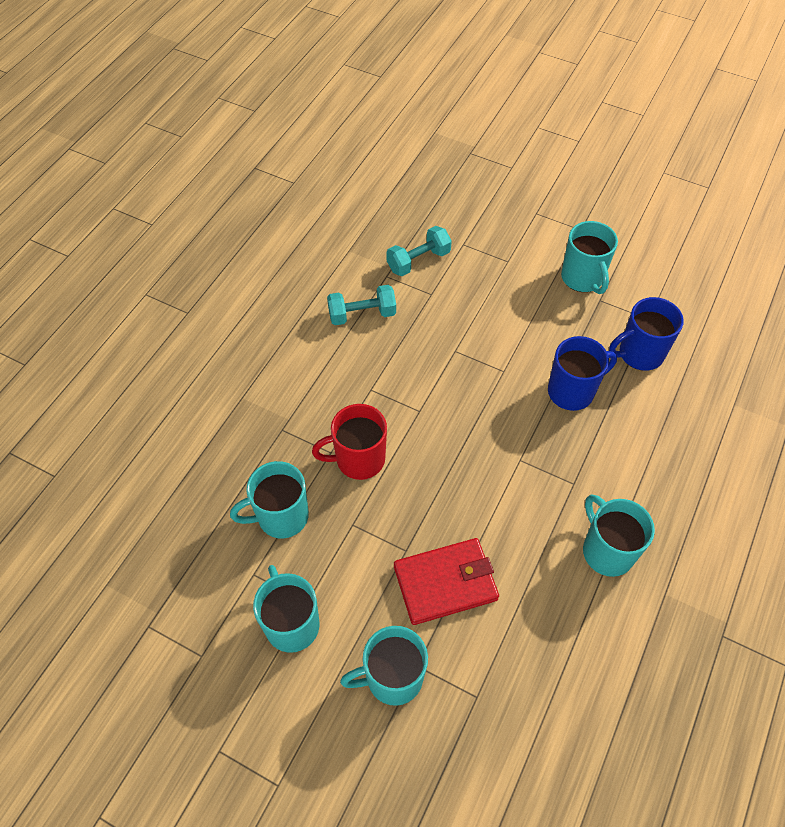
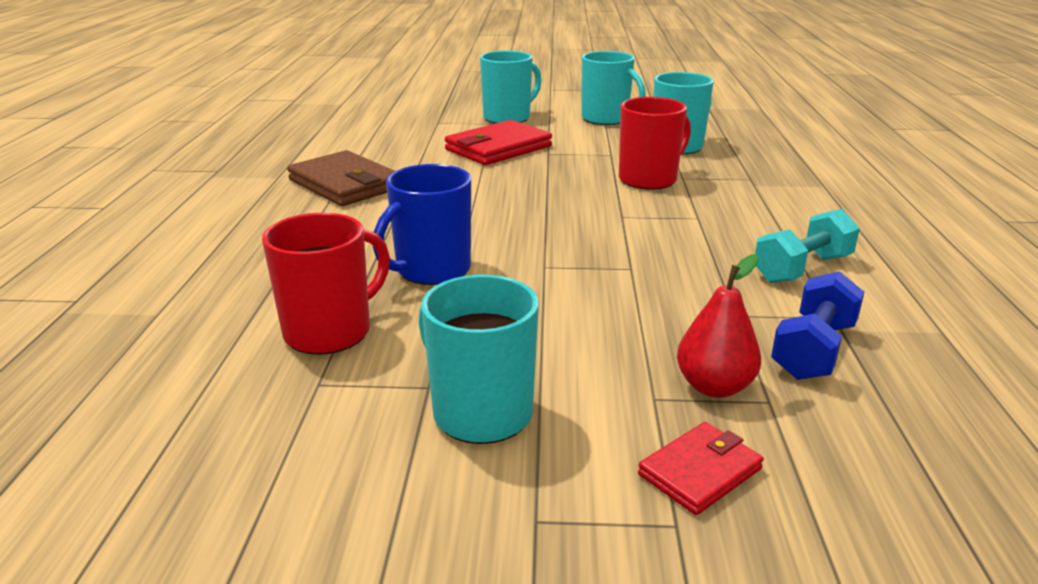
camera: 155 degrees right, 30 degrees down
(418, 261) = (813, 350): turquoise dumbbell -> blue dumbbell
(479, 258) = (714, 387): none -> red pear
(514, 226) = (700, 472): none -> red wallet
(607, 551) = (345, 184): turquoise mug -> brown wallet
(639, 354) = (330, 332): blue mug -> red mug

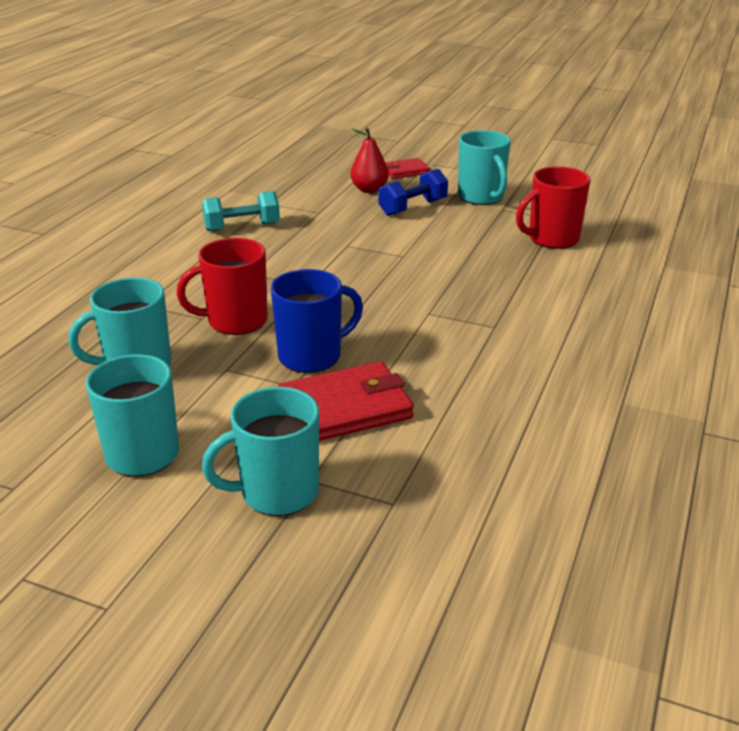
camera: 160 degrees left, 5 degrees up
(345, 184) = (543, 373): brown wallet -> none
(431, 270) = (482, 265): blue mug -> blue mug (312, 356)
(813, 350) = (304, 193): blue dumbbell -> blue dumbbell (413, 207)

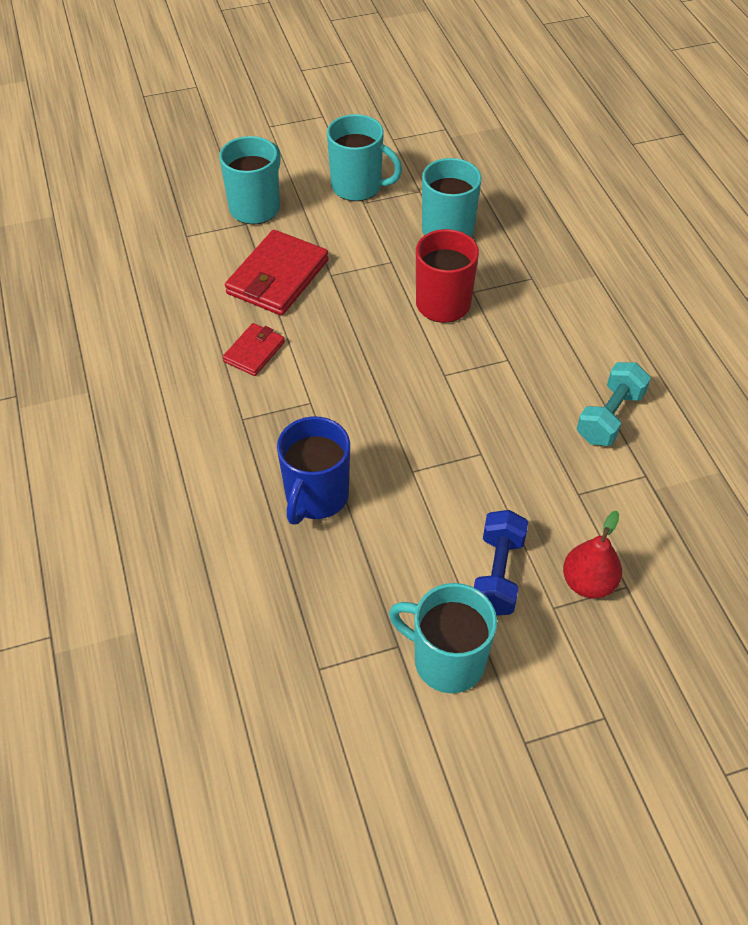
camera: 140 degrees right, 20 degrees up
(312, 356) = (348, 304): blue mug -> blue mug (316, 496)
(405, 171) = (604, 668): red wallet -> red wallet (254, 352)
(552, 239) = (291, 609): red mug -> none

